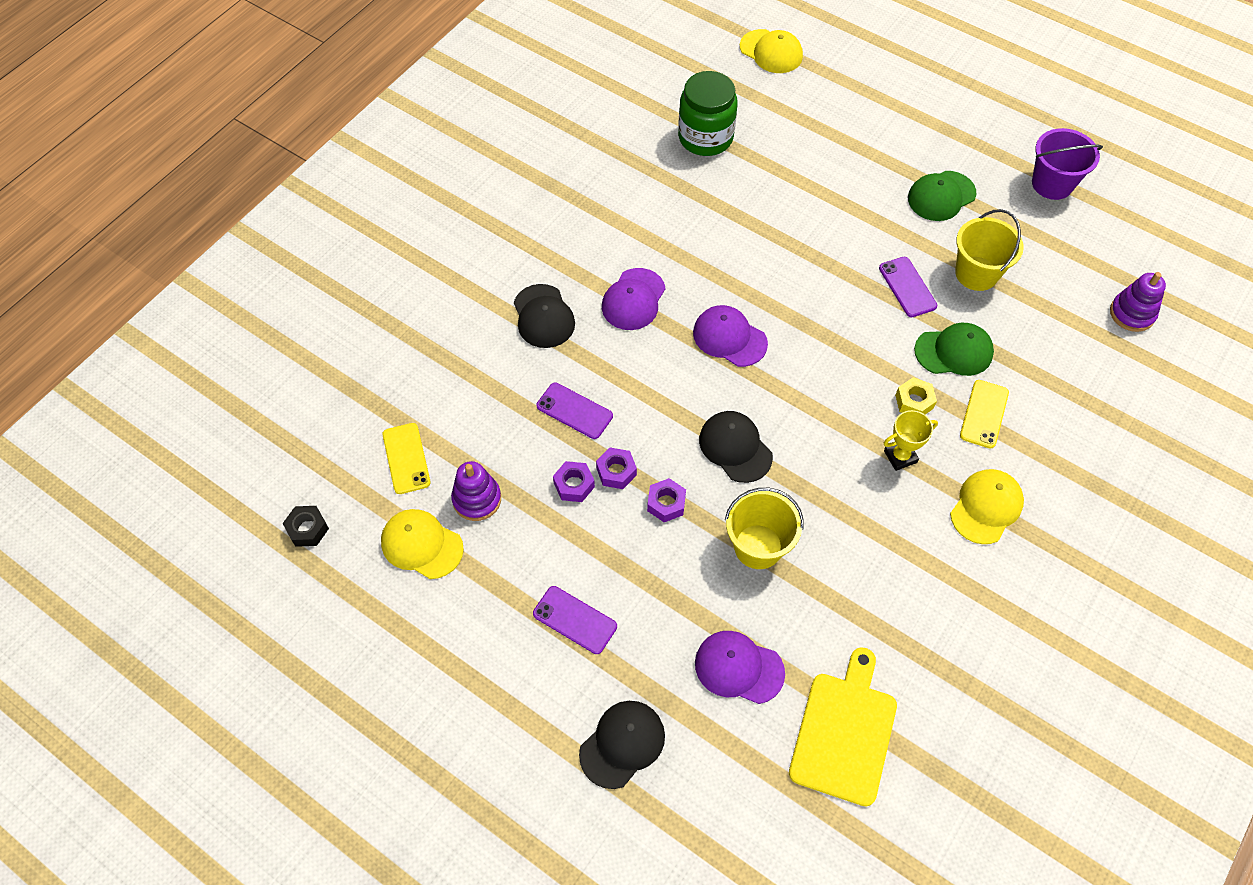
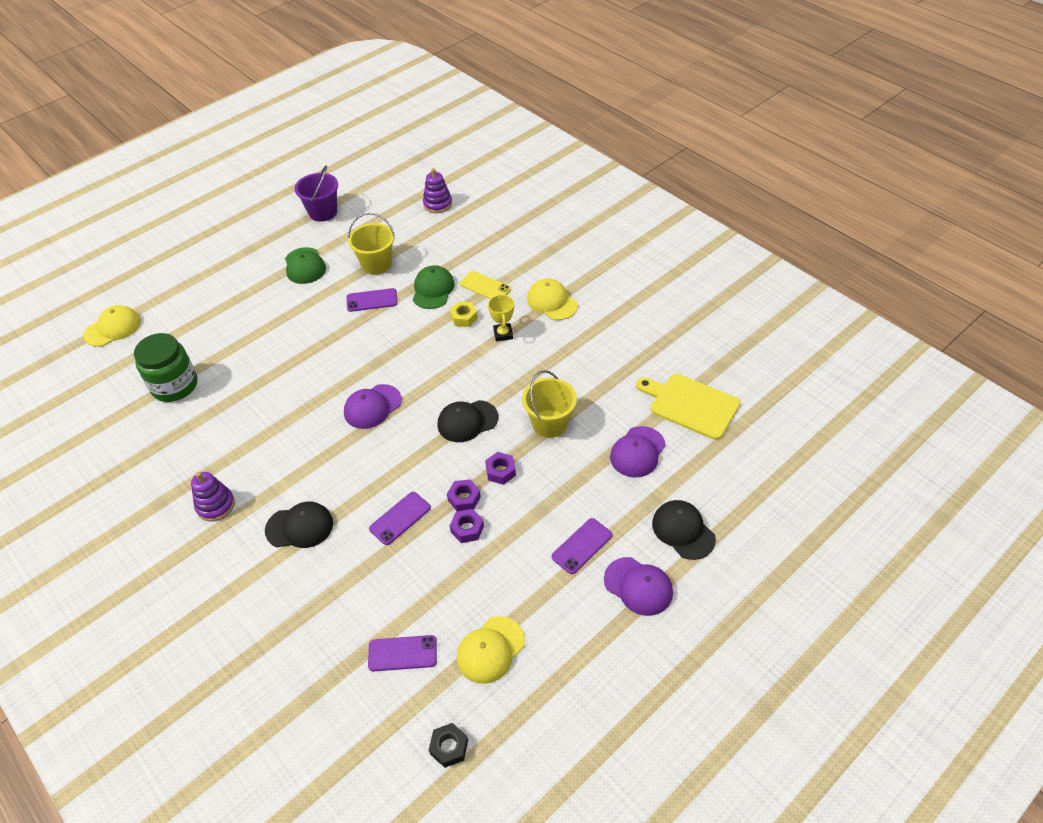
camera: 75 degrees left, 10 degrees down
(406, 458) = (402, 653): yellow phone -> purple phone
(477, 499) = (459, 601): purple stacking toy -> purple stacking toy (215, 505)
(633, 299) = (311, 461): purple cap -> purple cap (638, 586)

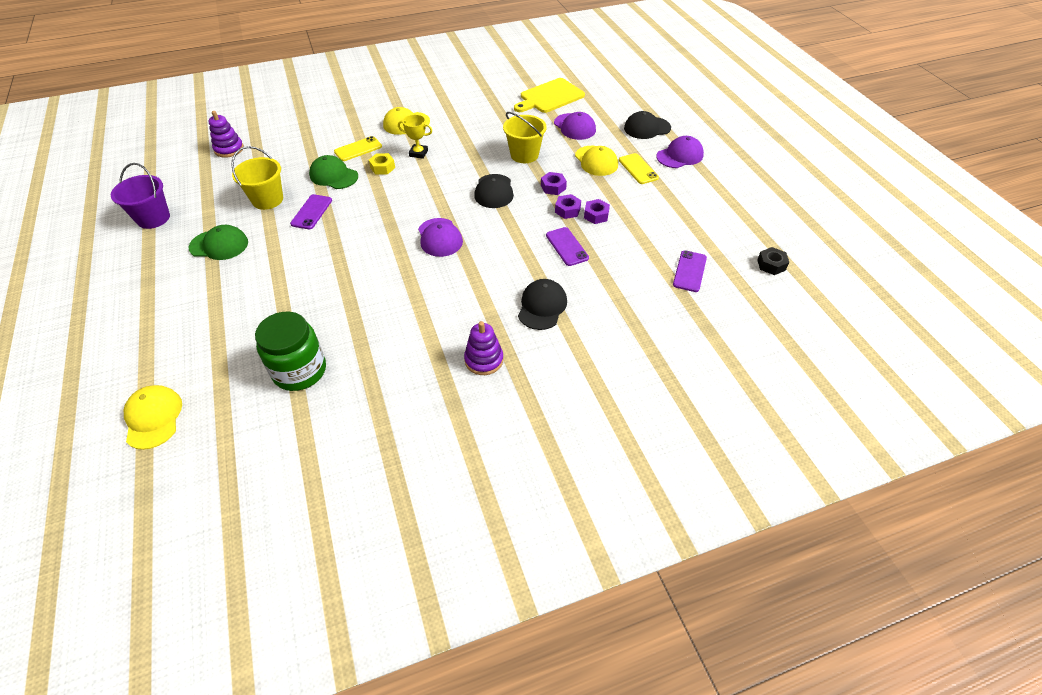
camera: 70 degrees left, 0 degrees up
(490, 650) = (702, 228): yellow cap -> yellow cap (596, 161)
(582, 546) = (638, 169): purple phone -> yellow phone

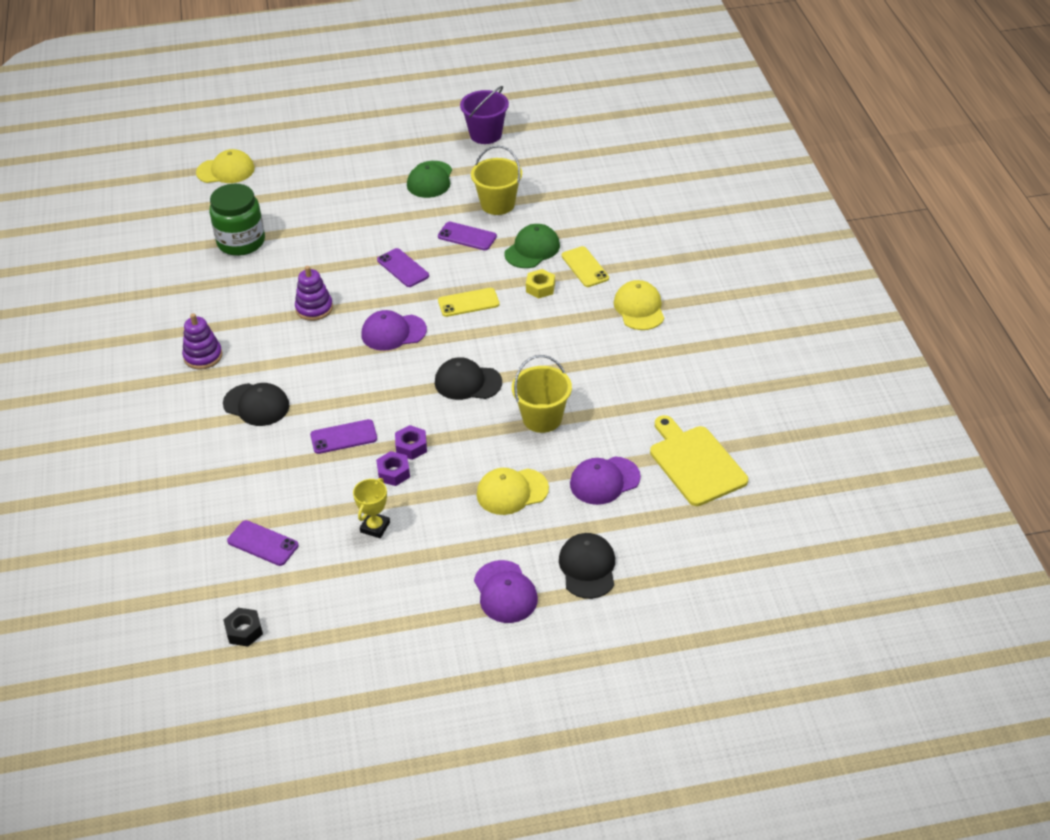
camera: 100 degrees right, 5 degrees down
(229, 149) = (603, 168): purple stacking toy -> purple stacking toy (314, 308)
(353, 244) = (403, 268): none -> purple phone
(418, 153) = (565, 318): yellow trophy -> yellow trophy (375, 527)
(553, 187) = (462, 439): purple nut -> none
(638, 169) = (483, 535): yellow phone -> yellow phone (468, 302)

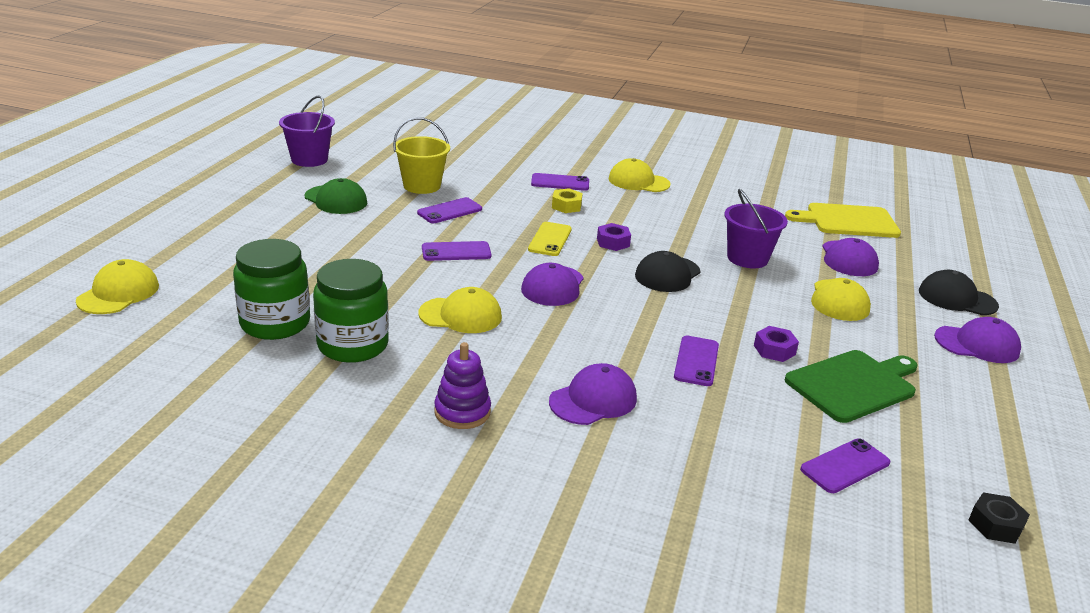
camera: 65 degrees left, 15 degrees down
(241, 282) = (353, 345): none -> green jar
(256, 405) = (593, 400): black cap -> purple cap
(314, 308) = (460, 315): purple stacking toy -> yellow cap
(375, 527) = (853, 385): yellow trophy -> green cutting board
(411, 446) = (740, 329): purple nut -> purple nut (613, 242)
(532, 249) = (508, 193): green cap -> none
(542, 418) = (747, 258): yellow bucket -> purple bucket
(585, 267) = (560, 183): yellow phone -> purple phone

